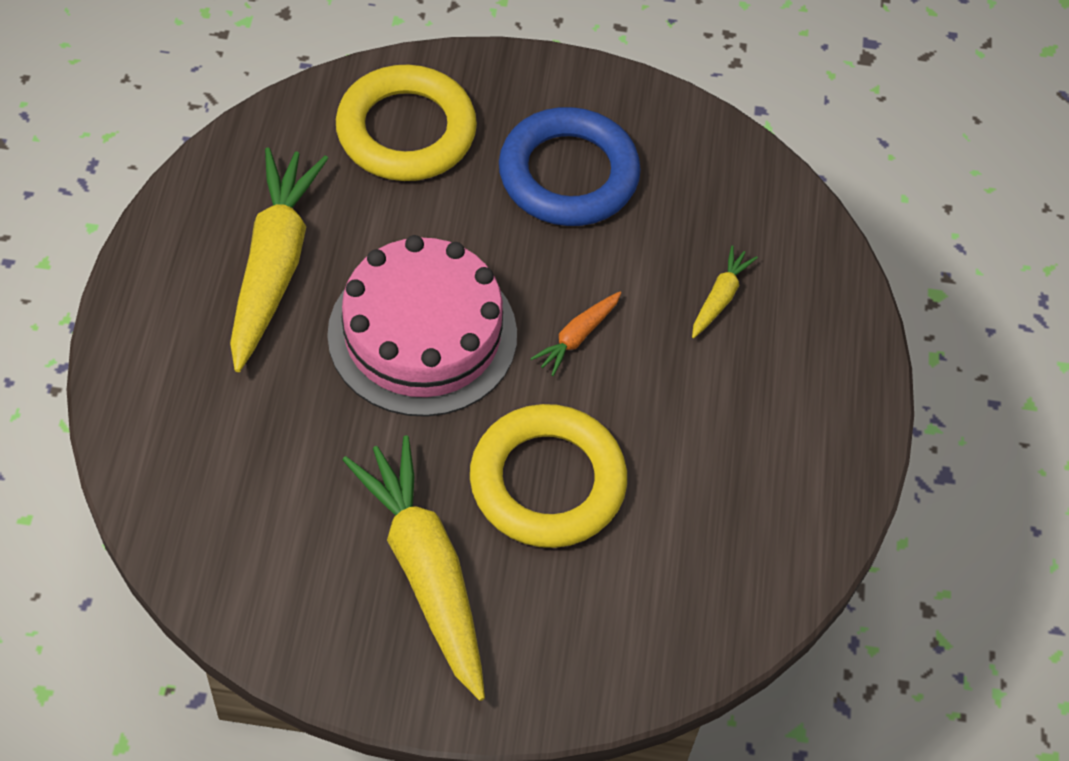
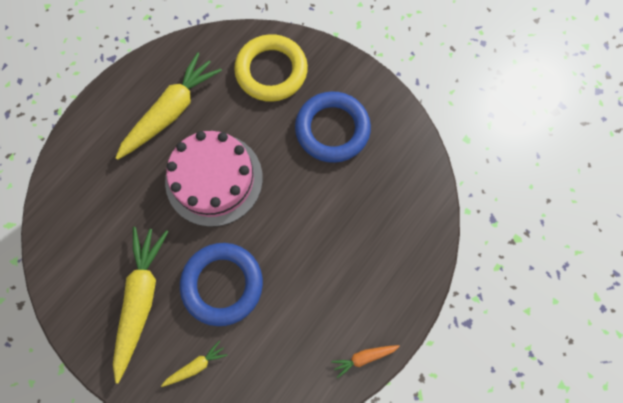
camera: 35 degrees right, 15 degrees up
(547, 482) = (222, 284): yellow ring -> blue ring
(577, 337) = (283, 217): orange carrot -> orange carrot (364, 357)
(720, 297) = (364, 231): yellow carrot -> yellow carrot (196, 365)

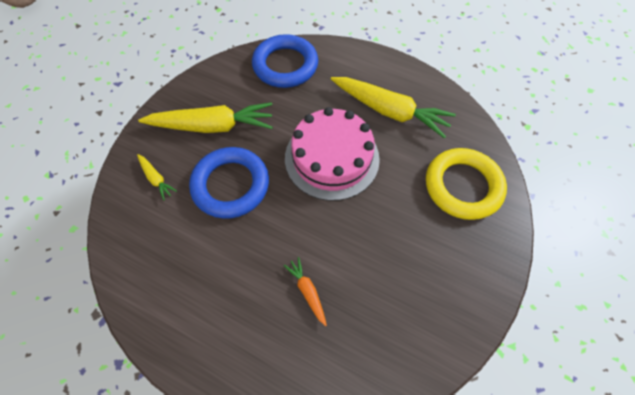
camera: 80 degrees right, 10 degrees down
(332, 129) = (415, 260): blue ring -> blue ring (285, 65)
(364, 357) = (163, 335): orange carrot -> orange carrot (307, 291)

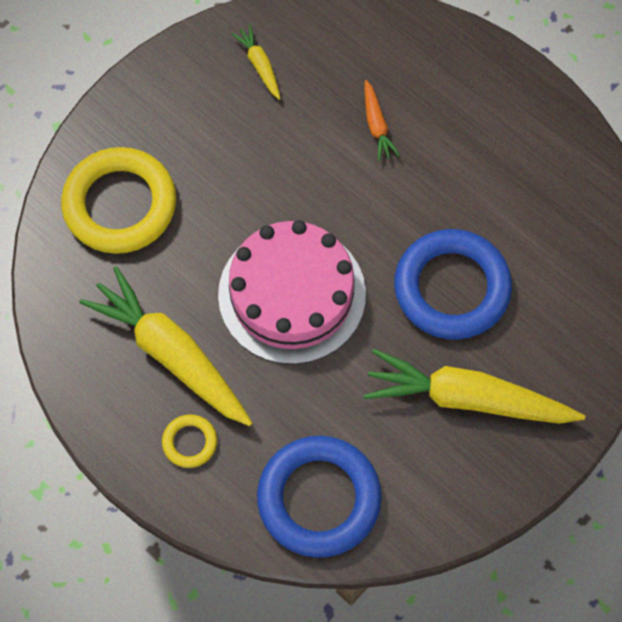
camera: 165 degrees left, 5 degrees up
(156, 179) = (561, 325): yellow carrot -> yellow carrot (259, 65)
(361, 74) = (190, 442): none -> yellow ring

